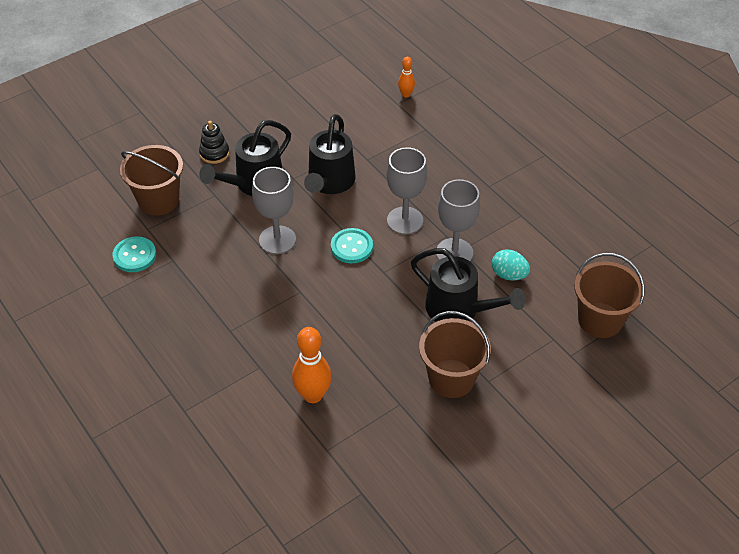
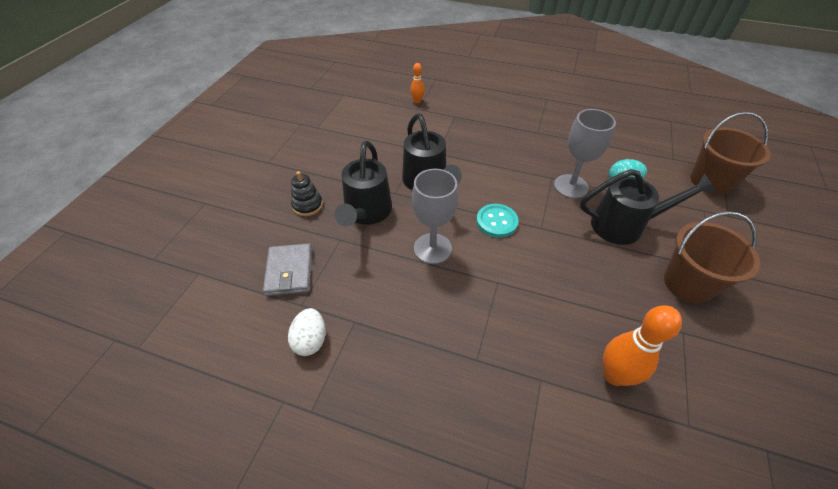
camera: 35 degrees left, 0 degrees up
(134, 255) = (310, 340): turquoise button -> white egg
(158, 200) = (289, 271): brown bucket -> grey wallet
(405, 220) = (512, 182): grey goblet -> none

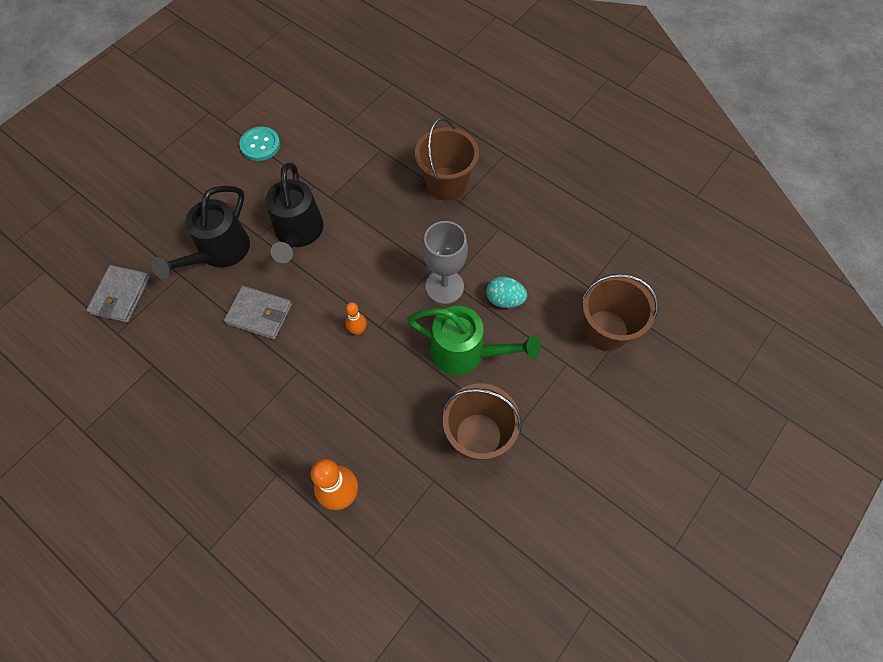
camera: 20 degrees right, 15 degrees up
(307, 205) = (168, 225): black stacking toy -> none
(310, 340) = (109, 370): white egg -> none
(417, 101) = (351, 114): orange bowling pin -> orange bowling pin (358, 330)
(432, 248) = (259, 314): grey goblet -> grey wallet
(496, 221) = (339, 304): turquoise button -> turquoise button (260, 145)
(519, 124) = (446, 183): none -> brown bucket
(625, 225) = (466, 352): black watering can -> green watering can

